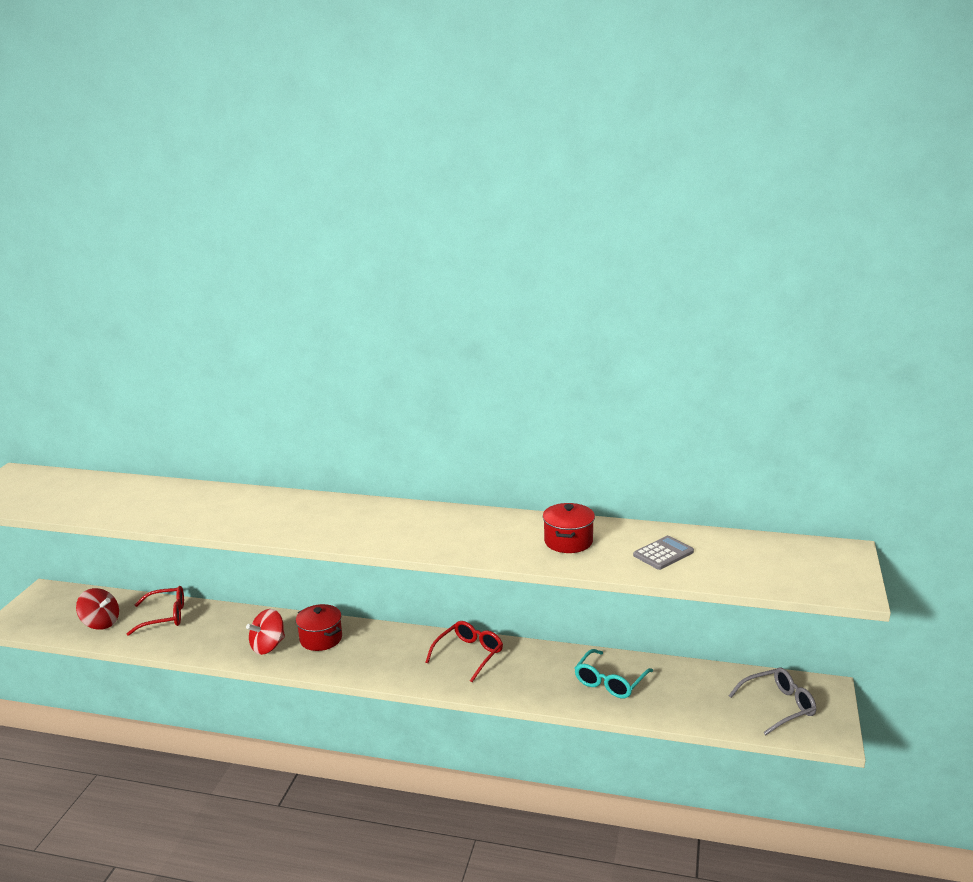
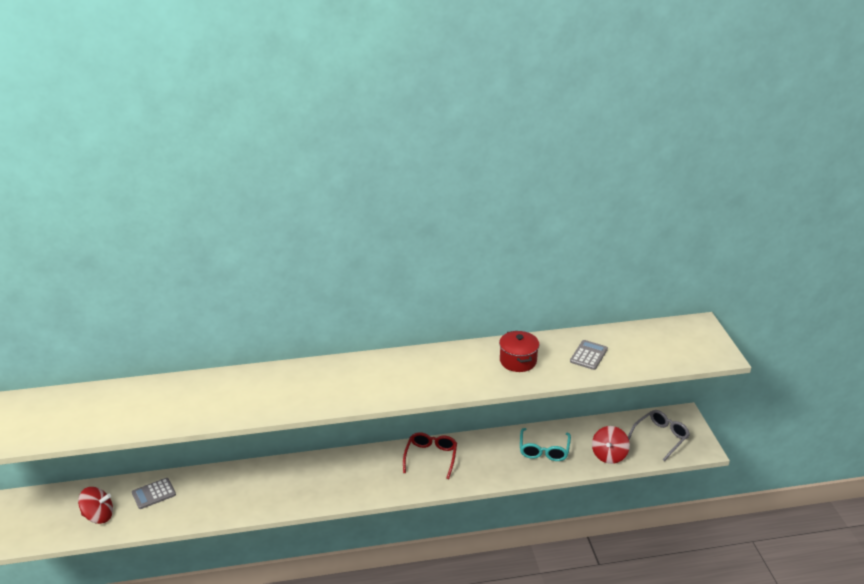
camera: 25 degrees left, 10 degrees up
(165, 616) = (154, 494): red glasses -> grey calculator
(268, 646) = (267, 495): red spinning top -> red spinning top (609, 455)
(321, 639) = (306, 476): red pot -> none

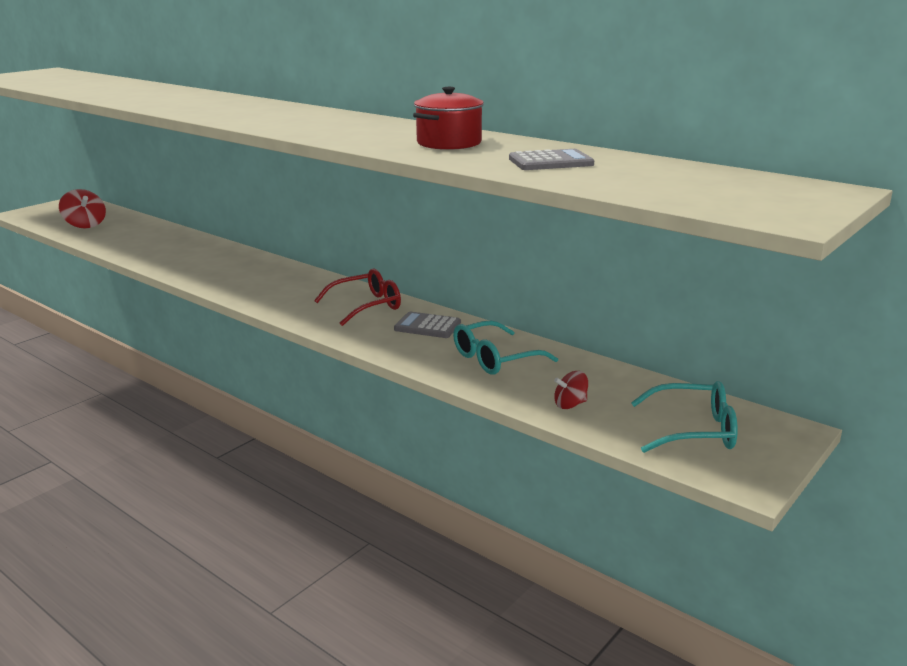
camera: 50 degrees right, 10 degrees down
(154, 494) = (138, 230): grey calculator -> grey calculator (427, 326)
(609, 455) = (570, 404): red spinning top -> red spinning top, size x0.59
(661, 437) = (694, 430): grey glasses -> turquoise glasses

